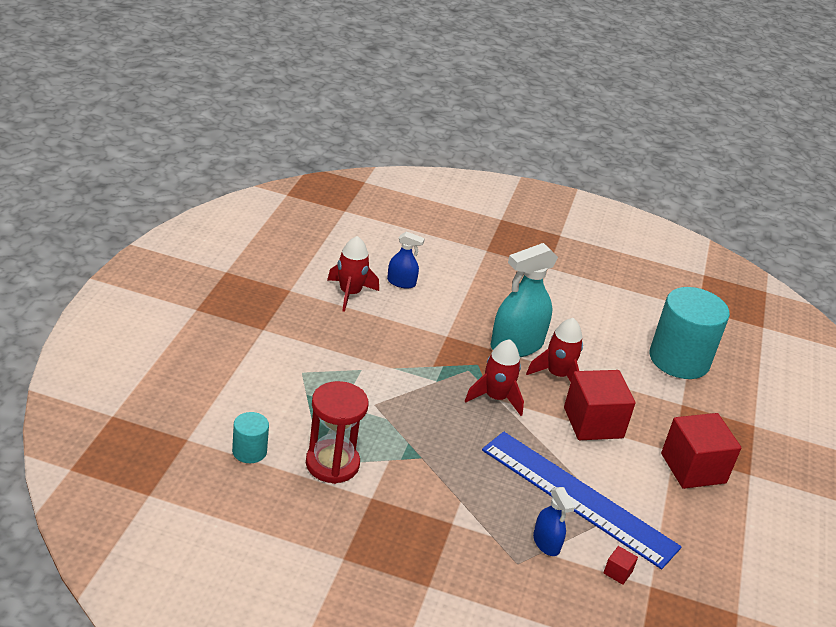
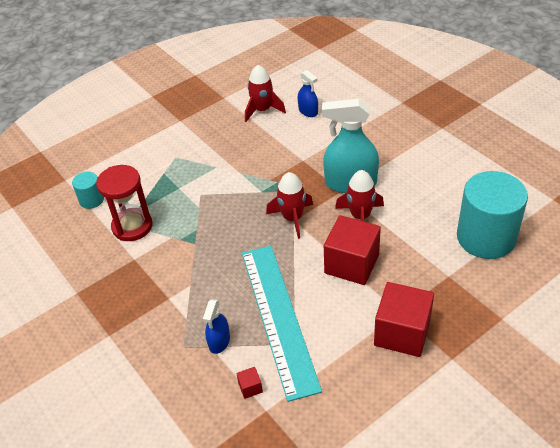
camera: 45 degrees right, 10 degrees up
(578, 498) = (278, 317): blue ruler -> turquoise ruler

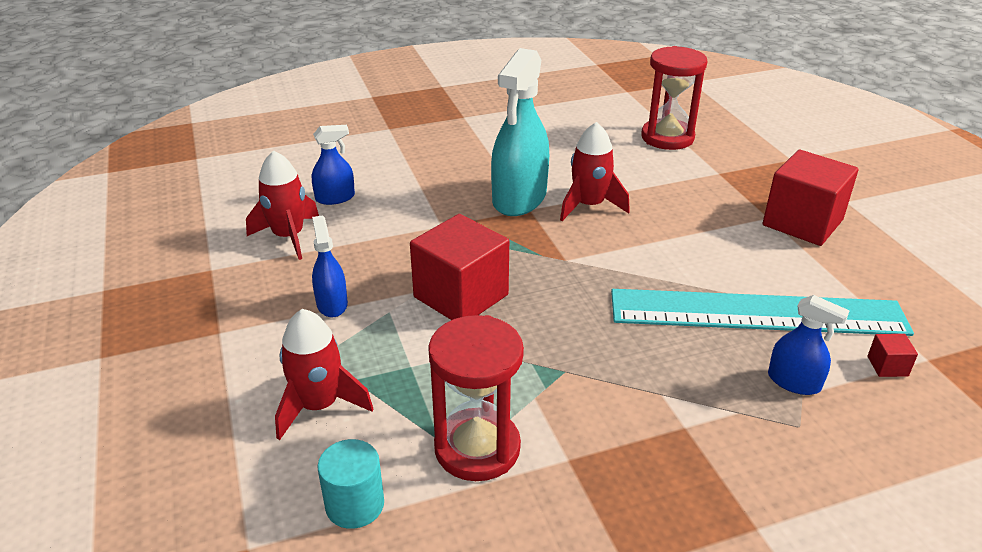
camera: 75 degrees left, 10 degrees down
(214, 146) = (332, 304): none -> blue spray bottle
(292, 218) = (561, 260): red rocket -> red rocket (319, 405)
(351, 264) = (674, 231): red cube -> red cube (461, 296)
(486, 237) = (667, 137): turquoise cylinder -> red hourglass

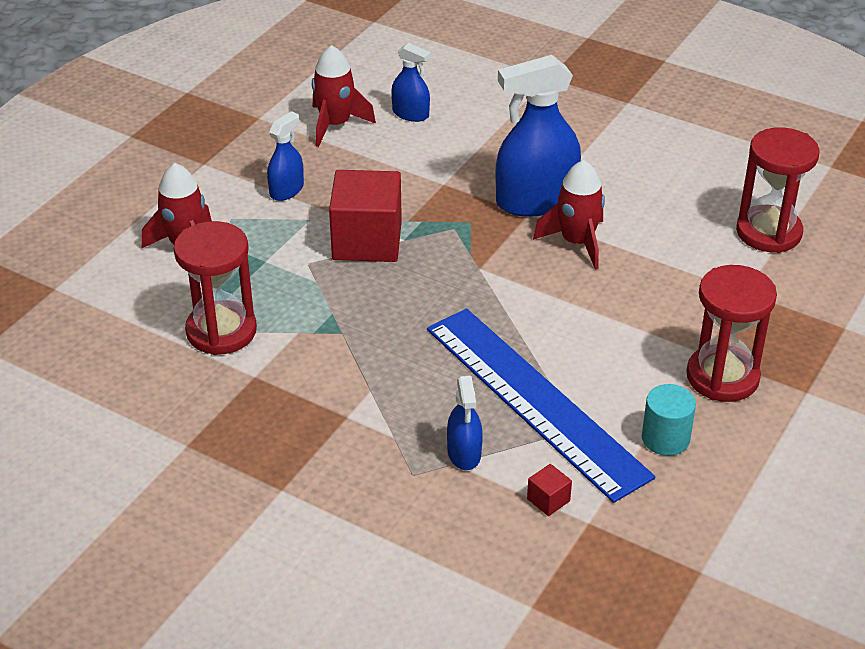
camera: 50 degrees right, 5 degrees up
(355, 505) = (124, 308): turquoise cylinder -> turquoise cylinder (665, 438)
(519, 198) = (536, 201): turquoise spray bottle -> blue spray bottle
(757, 313) = (535, 400): turquoise ruler -> blue ruler
(802, 222) = (722, 377): red cube -> red hourglass

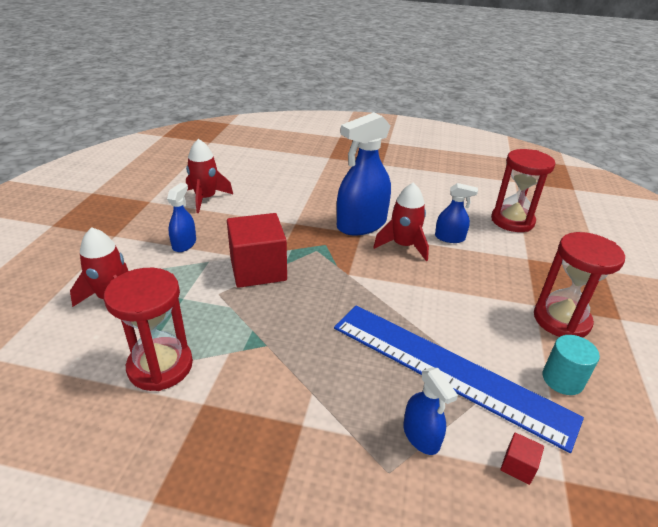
camera: 20 degrees left, 5 degrees down
(410, 114) = (254, 186): blue spray bottle -> blue spray bottle (449, 238)

